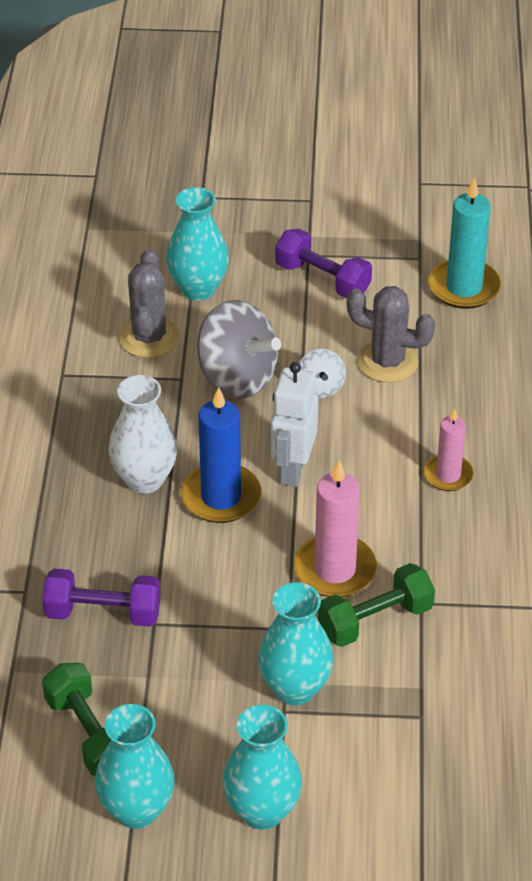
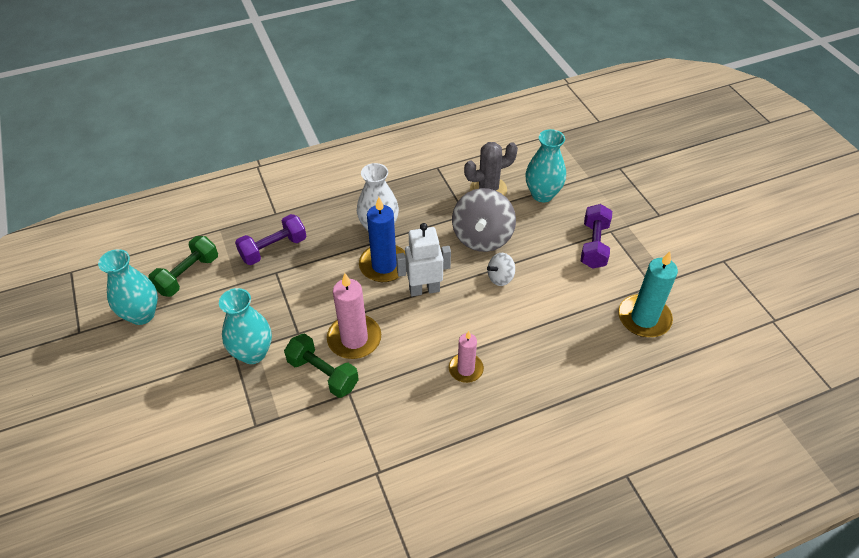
camera: 65 degrees right, 5 degrees up
(103, 613) = (273, 249): purple dumbbell -> purple dumbbell turned 75 degrees clockwise
(262, 811) = (157, 370): turquoise vase -> none
(387, 362) = (545, 302): grey cactus -> none

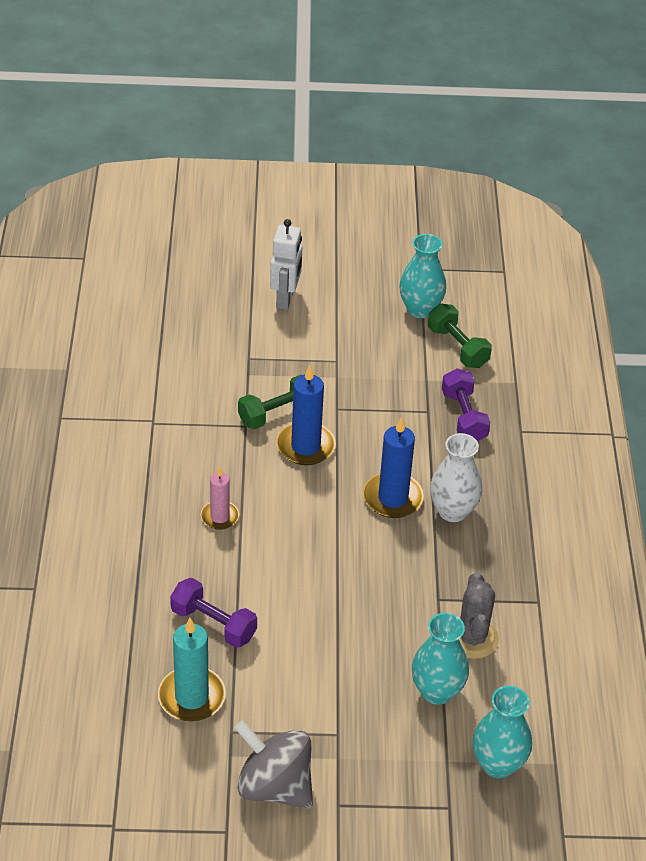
camera: 110 degrees right, 5 degrees down
(253, 353) = (330, 372): turquoise vase -> turquoise vase (498, 764)
(354, 339) = (305, 446): pink candle -> blue candle
(424, 289) = (340, 520): white robot -> white robot (285, 299)
(482, 237) = (391, 599): grey spinning top -> grey spinning top (274, 786)
(500, 278) = (321, 591): white spinning top -> none
(594, 245) = (323, 704): purple dumbbell -> purple dumbbell (213, 624)

